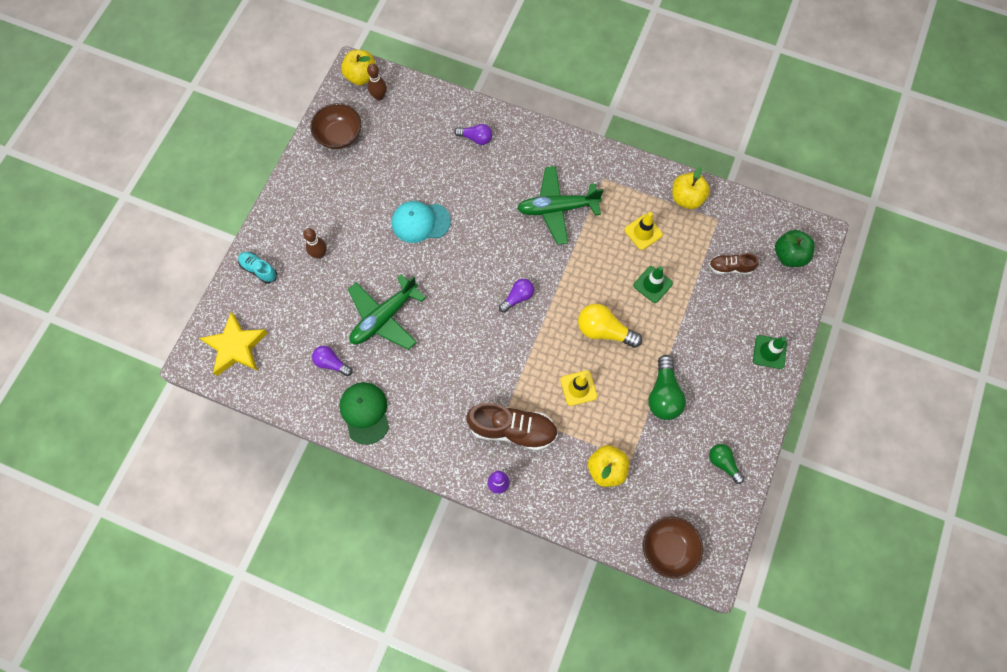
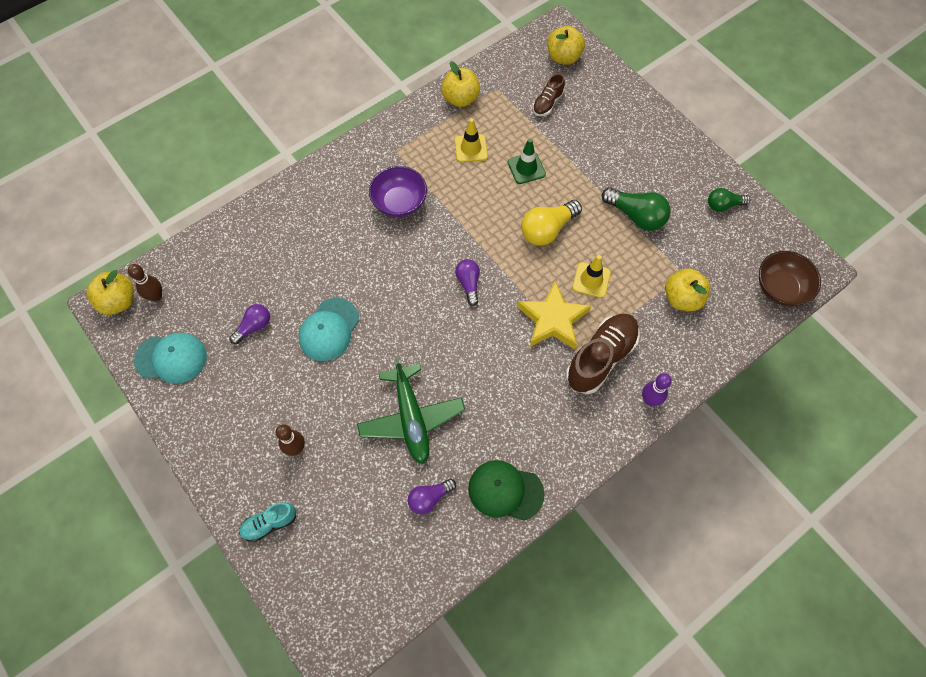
camera: 60 degrees left, 5 degrees down
(236, 347) = (346, 596): yellow star -> yellow star (552, 320)
(339, 136) = (171, 358): brown bowl -> turquoise cap
(476, 138) = (274, 232): purple light bulb -> purple light bulb (254, 326)
(557, 208) = (399, 203): green plane -> purple bowl
(769, 352) = (642, 118): green traffic cone -> none
(789, 255) = (563, 57): green apple -> yellow apple

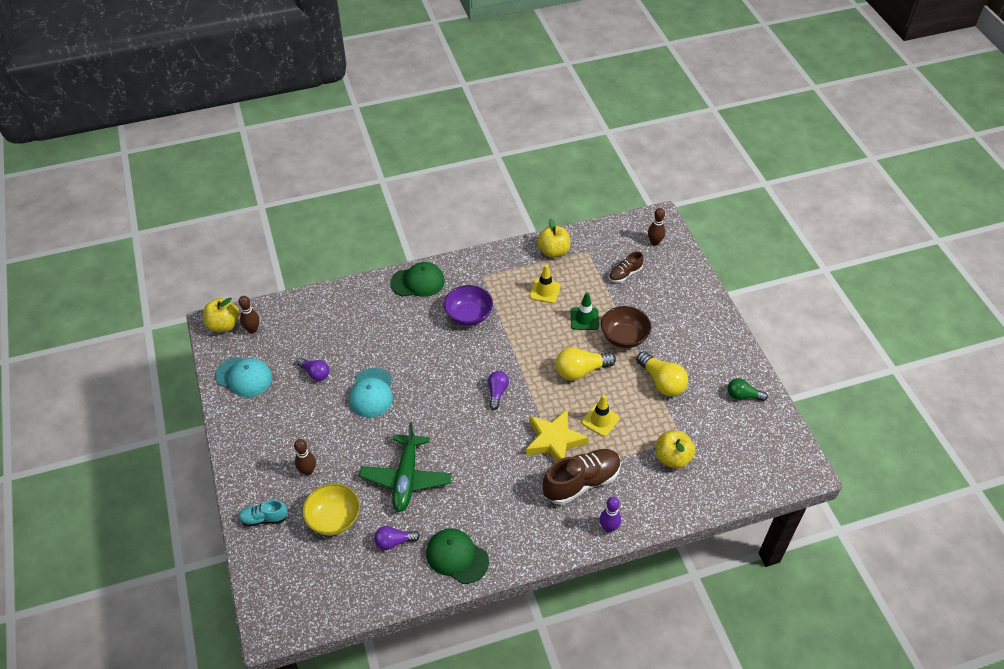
camera: 20 degrees right, 15 degrees down
(254, 326) = (315, 373): purple light bulb -> purple light bulb turned 60 degrees clockwise
(325, 179) = (418, 282): none -> green cap
(329, 329) = (371, 393): turquoise cap -> turquoise cap turned 45 degrees counterclockwise
(350, 495) = (334, 519): none -> yellow bowl
(563, 57) = (654, 242): yellow apple -> brown bowling pin
(636, 216) = (662, 382): green light bulb -> yellow light bulb
(780, 288) = (764, 476): brown bowl -> brown bowl (624, 337)

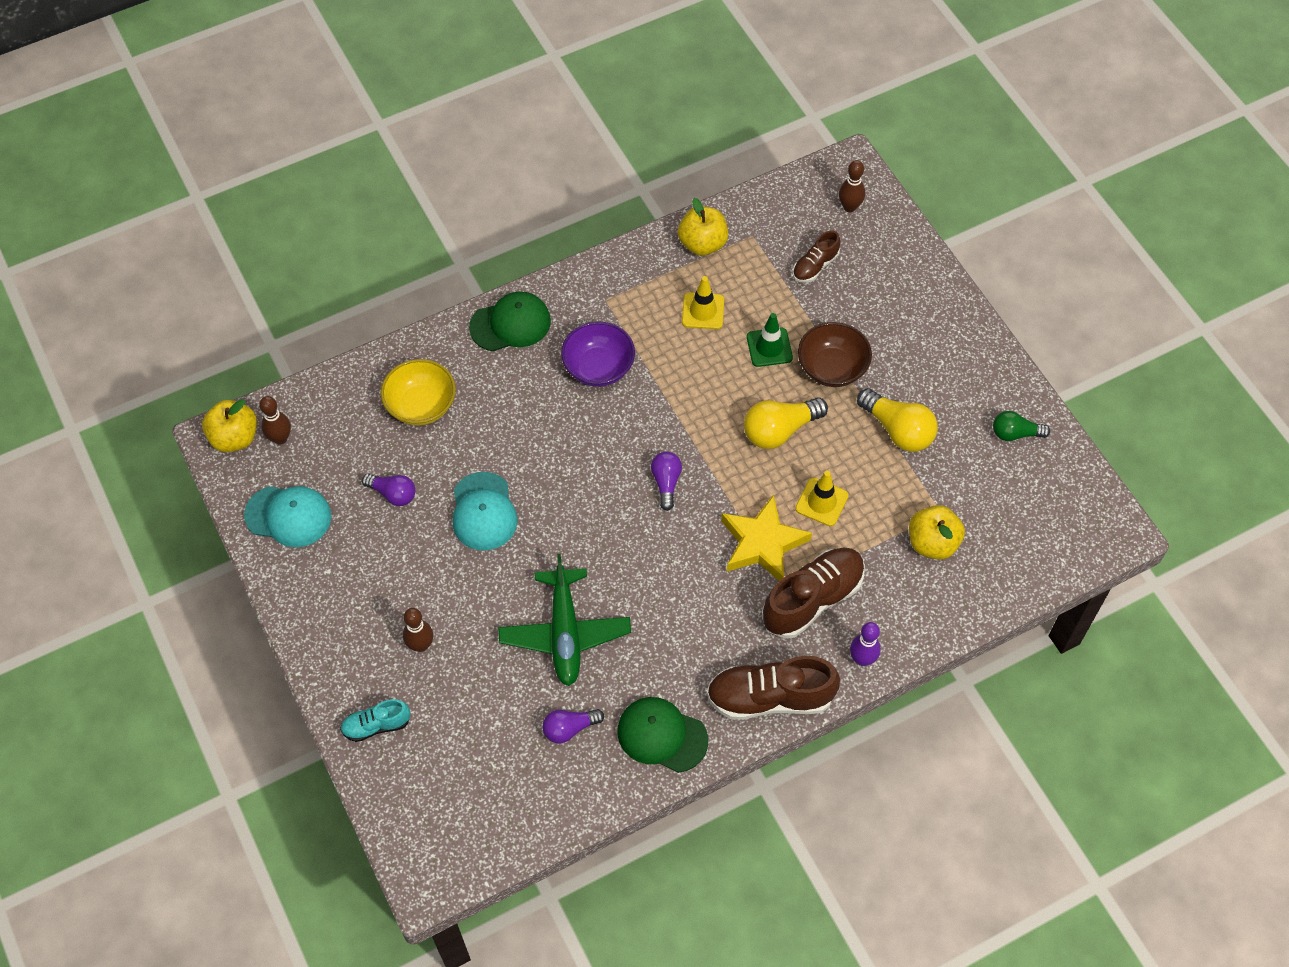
camera: 10 degrees left, 10 degrees up
(334, 519) = (476, 709): yellow bowl -> yellow bowl (421, 405)
(538, 543) = (770, 698): none -> brown shoe

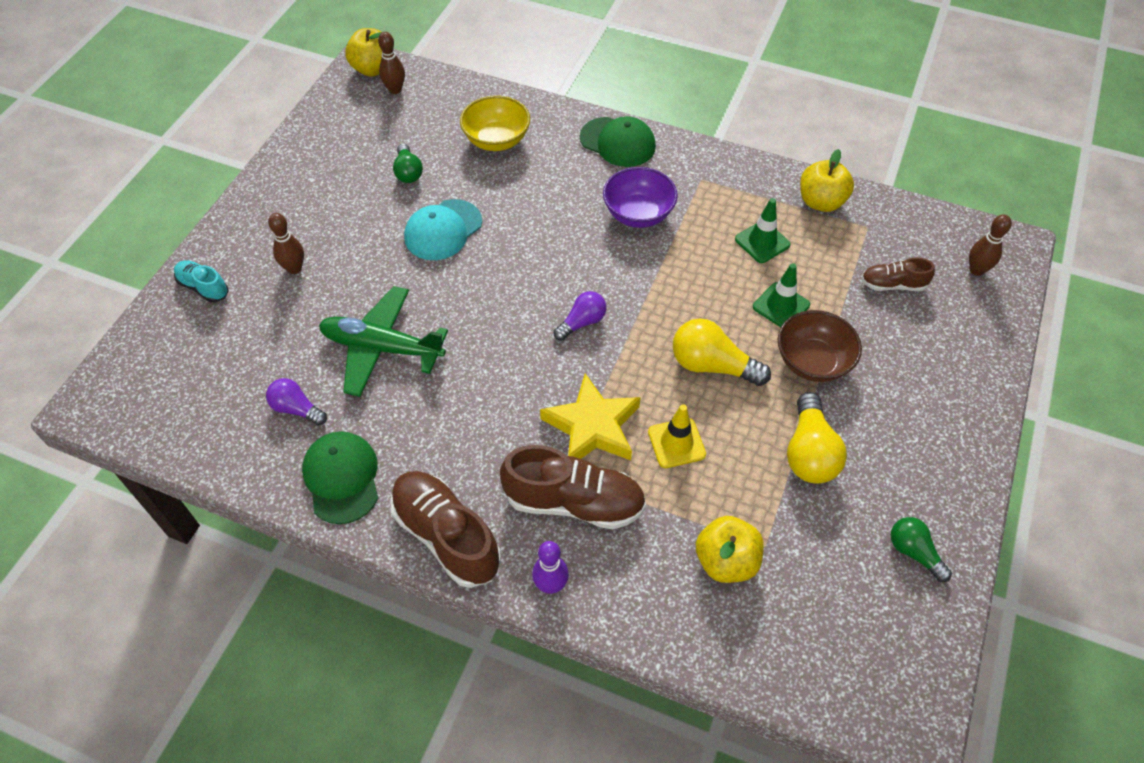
camera: 50 degrees right, 5 degrees down
(288, 516) = (337, 132): turquoise cap -> none
(393, 494) = (408, 172): purple light bulb -> green light bulb
(565, 633) = (382, 348): green plane -> green plane turned 60 degrees clockwise
(703, 311) = (762, 242): yellow traffic cone -> green traffic cone

